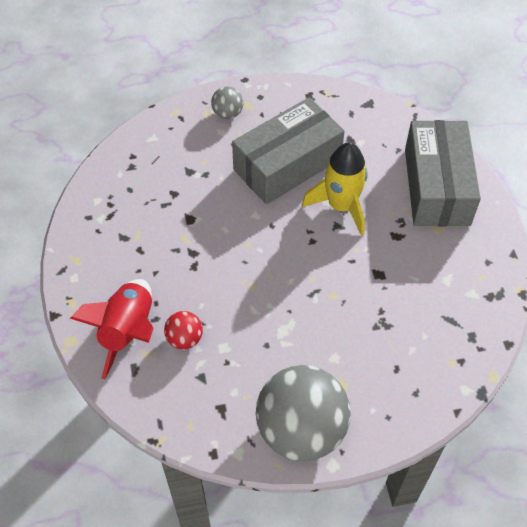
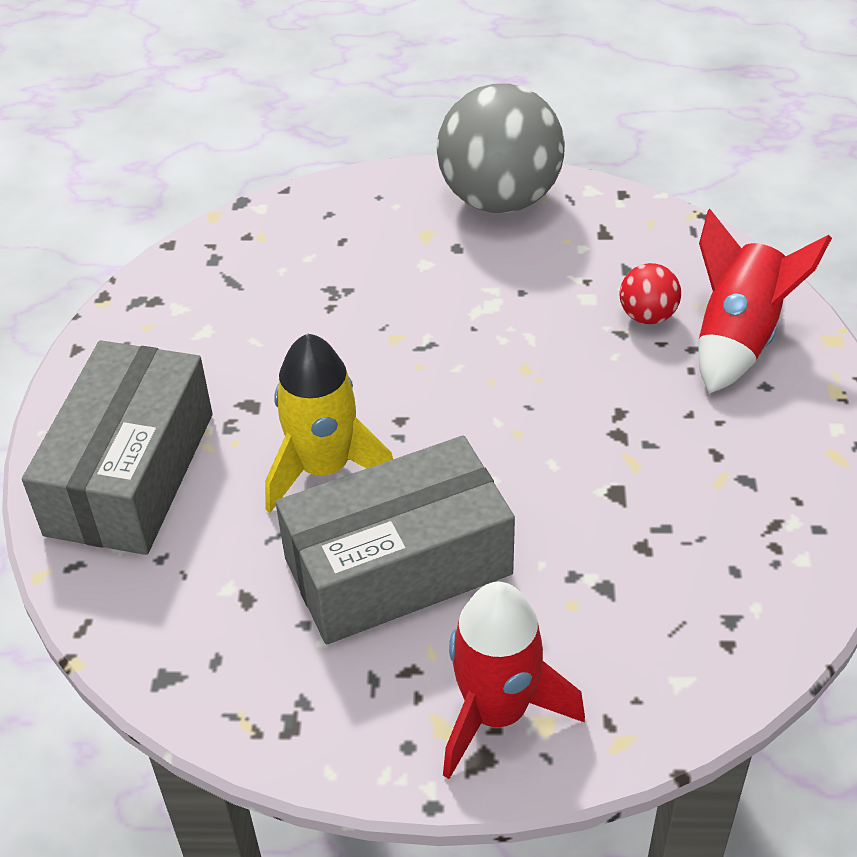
camera: 165 degrees left, 10 degrees down
(227, 113) = (496, 712): grey ball -> red rocket

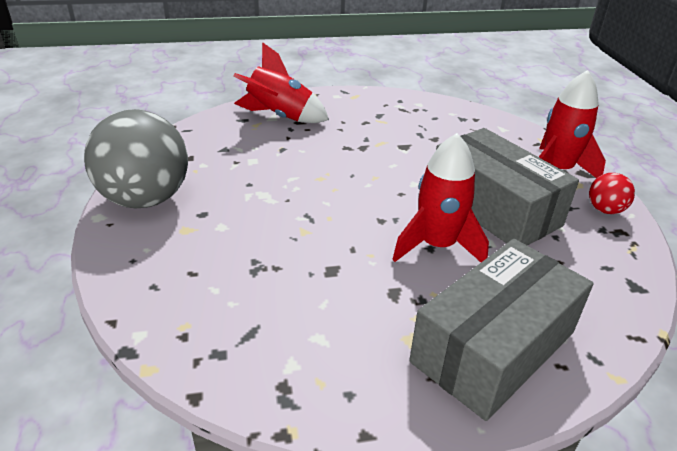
camera: 105 degrees left, 10 degrees down
(131, 473) = (493, 347): grey box -> grey box turned 45 degrees counterclockwise
(324, 468) = (437, 246): yellow rocket -> red rocket
(647, 316) = (266, 141): red ball -> red ball (605, 210)

